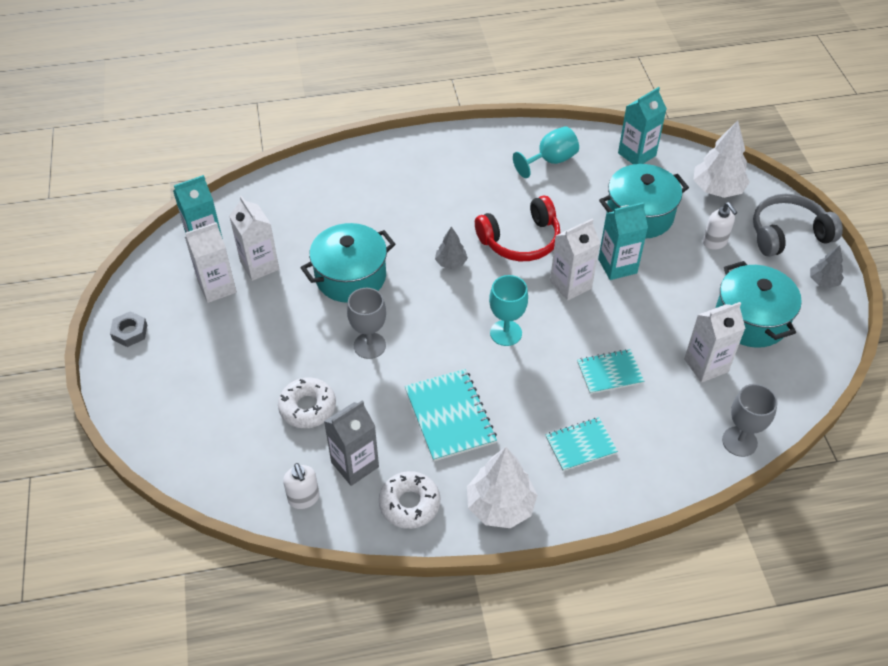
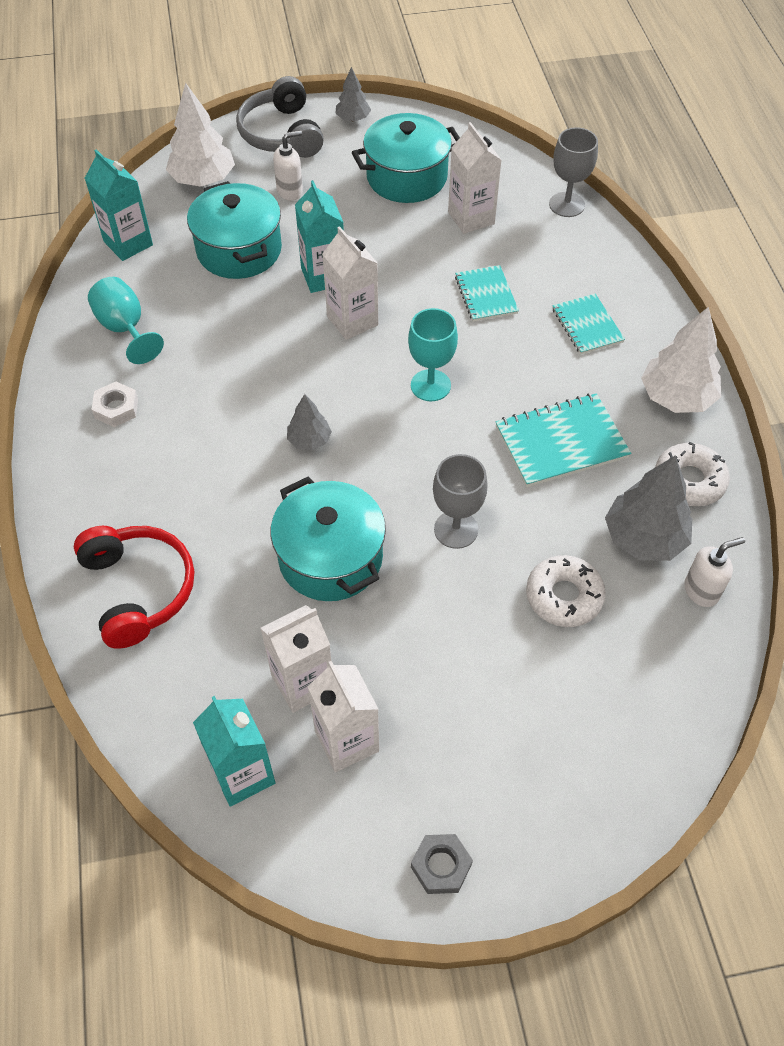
camera: 90 degrees left, 5 degrees up
(355, 464) = (644, 538): grey carton -> grey tree
(477, 163) = (116, 408): none -> white nut
(520, 240) = (273, 365): red headphones -> red headphones (138, 589)

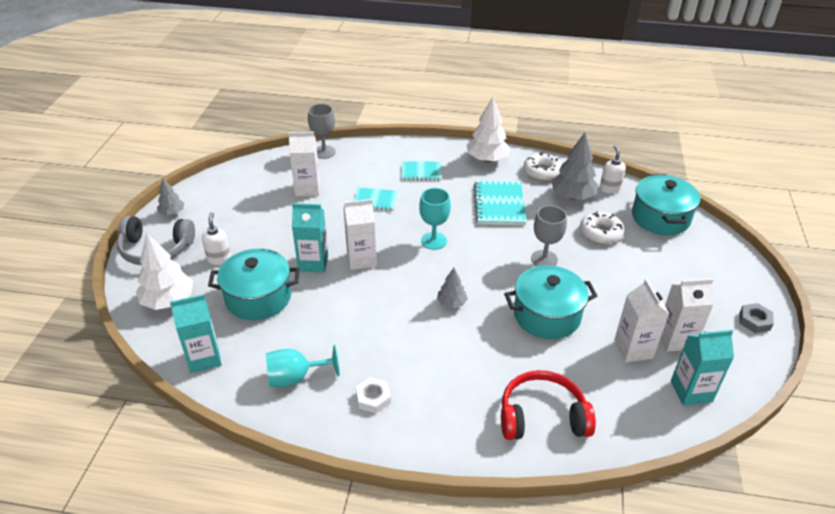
camera: 70 degrees left, 15 degrees down
(406, 177) = (250, 204): turquoise pot -> turquoise pot (660, 218)

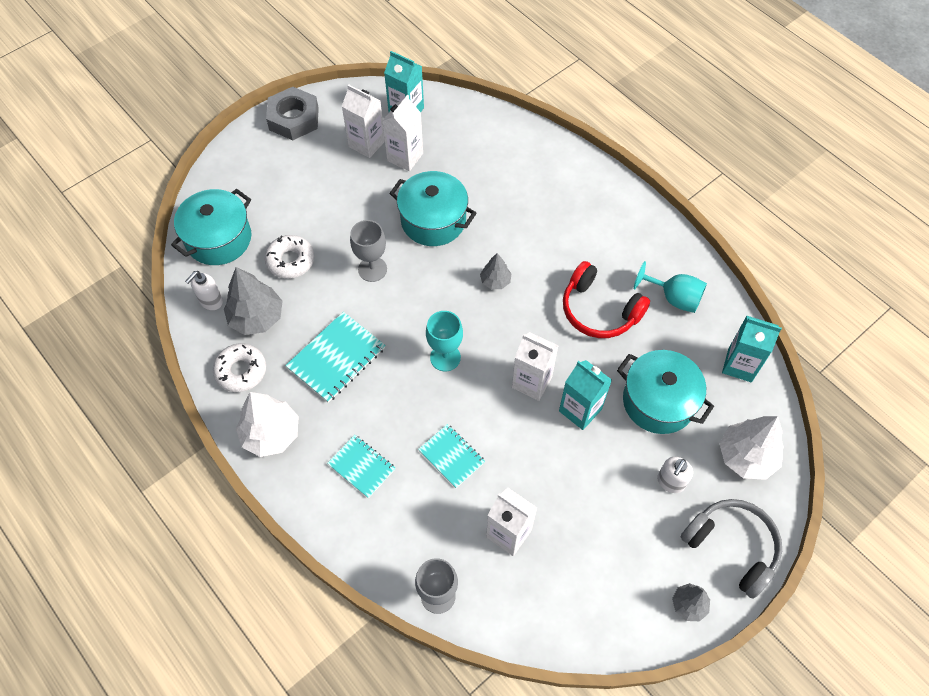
camera: 140 degrees left, 20 degrees up
(373, 398) = (626, 244): white nut -> none
(542, 416) = (521, 158): red headphones -> red headphones (599, 310)
(754, 321) = (294, 119): grey nut -> grey nut, size x1.82

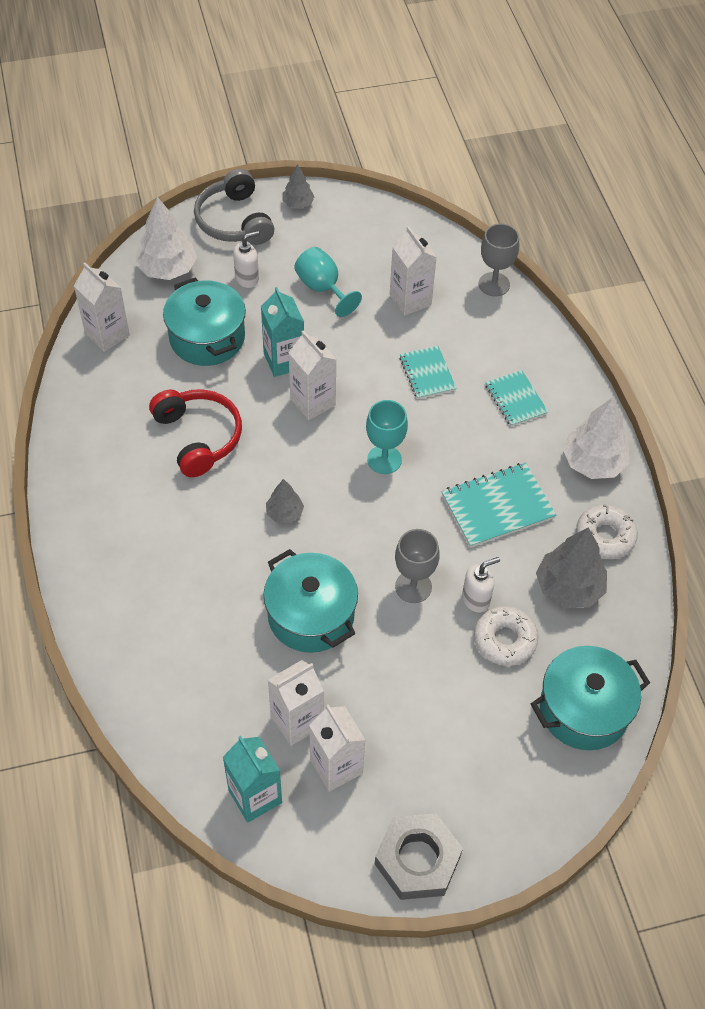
camera: 155 degrees left, 5 degrees down
(211, 301) = (616, 630): white soap dispenser -> white soap dispenser (476, 599)
(674, 298) = (114, 416): turquoise goblet -> turquoise goblet (322, 288)
(739, 365) = (107, 334): turquoise carton -> white carton

